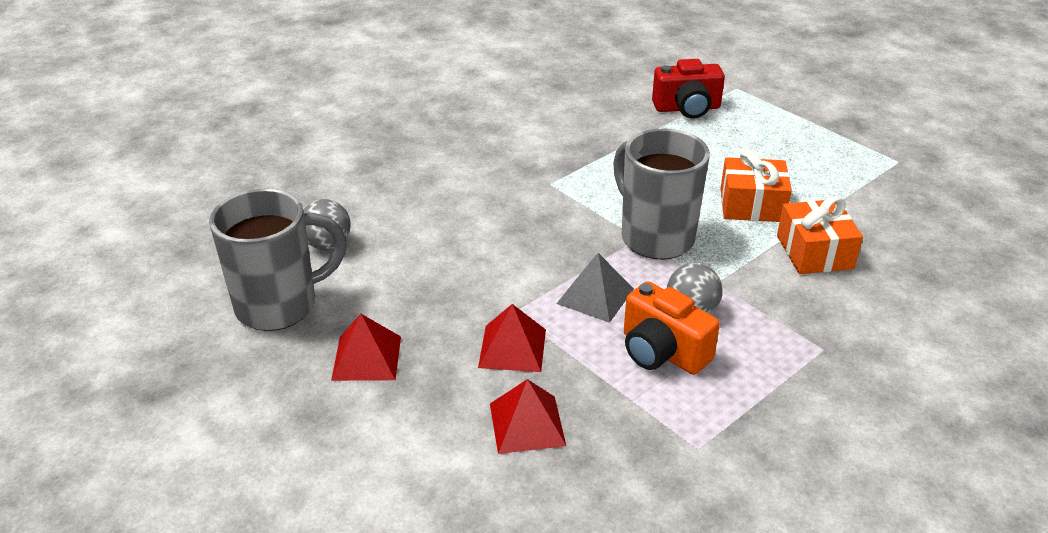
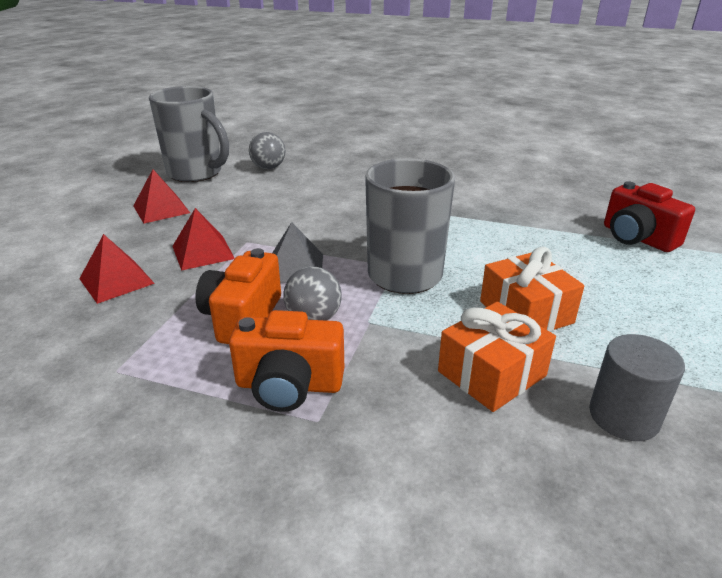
camera: 60 degrees right, 5 degrees down
(775, 351) = (289, 385): none -> orange camera
(882, 221) = (623, 416): none -> grey cylinder

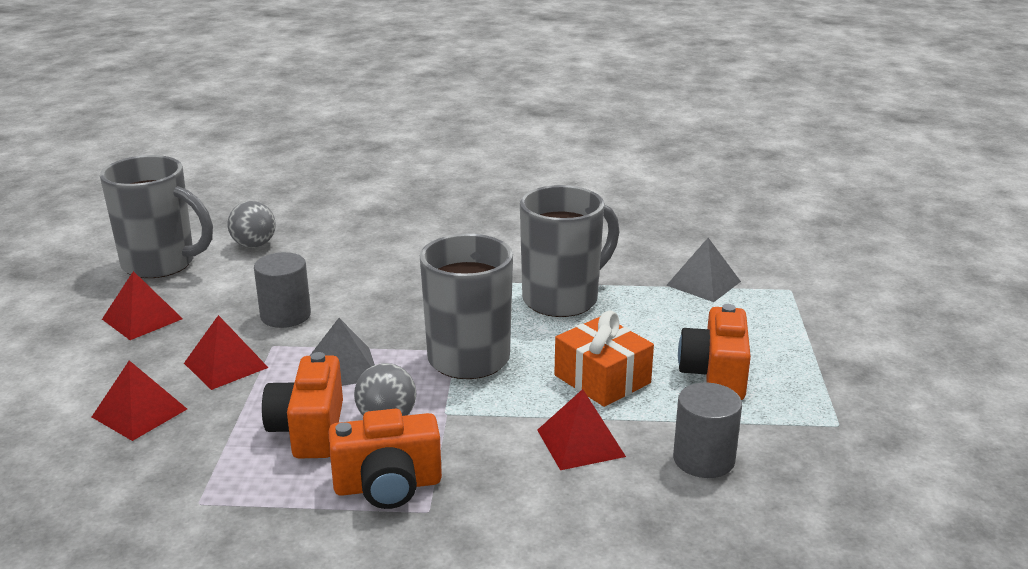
camera: 15 degrees left, 5 degrees down
(267, 220) = (285, 315): none -> grey cylinder
(491, 373) = (580, 443): orange gift -> red pyramid
(503, 235) = (563, 299): none -> grey mug
(637, 238) = (703, 283): red camera -> grey pyramid
(643, 325) = (715, 375): none -> orange camera

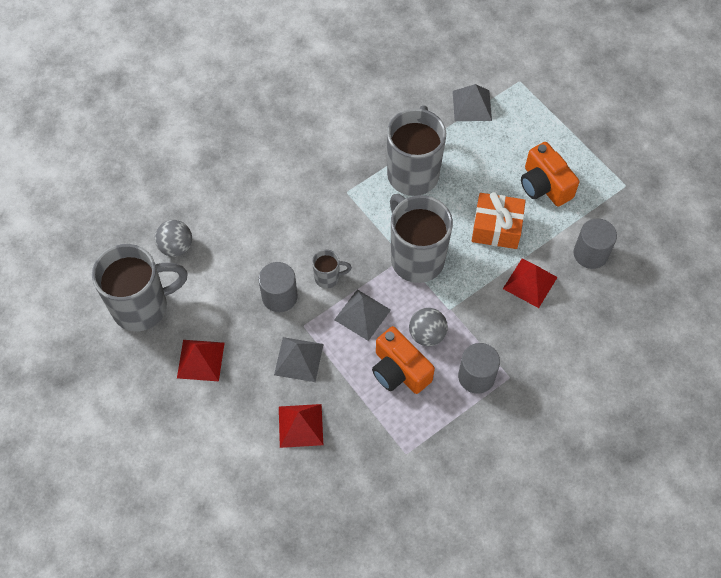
camera: 40 degrees left, 35 degrees up
(226, 365) = (298, 359): red pyramid -> grey pyramid
(353, 326) = (328, 278): none -> grey mug
(388, 486) = (476, 376): orange camera -> grey cylinder

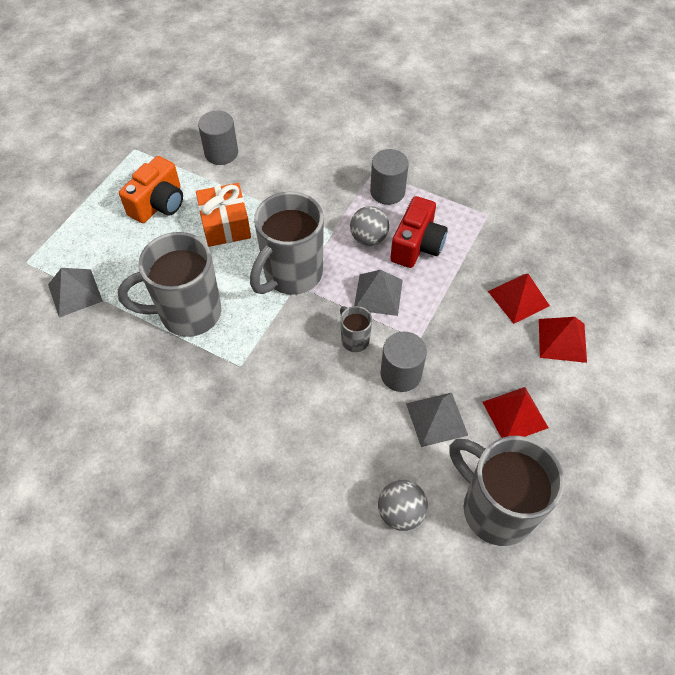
camera: 115 degrees left, 5 degrees down
(298, 359) = (456, 327): grey pyramid -> grey pyramid (436, 419)
(399, 370) = (417, 245): orange camera -> red camera
(530, 282) = (273, 184): red pyramid -> red pyramid (562, 340)

